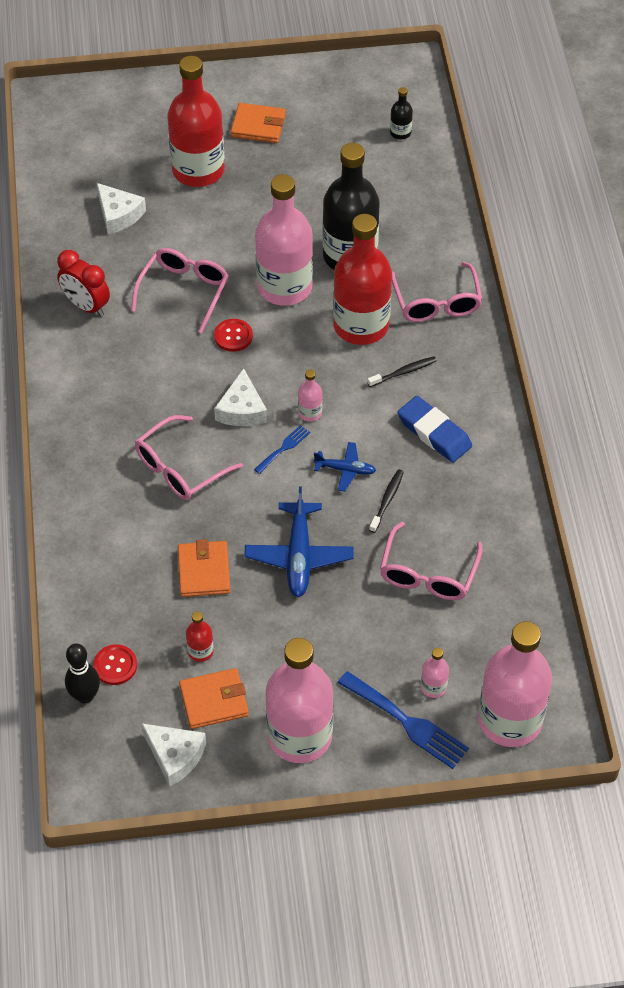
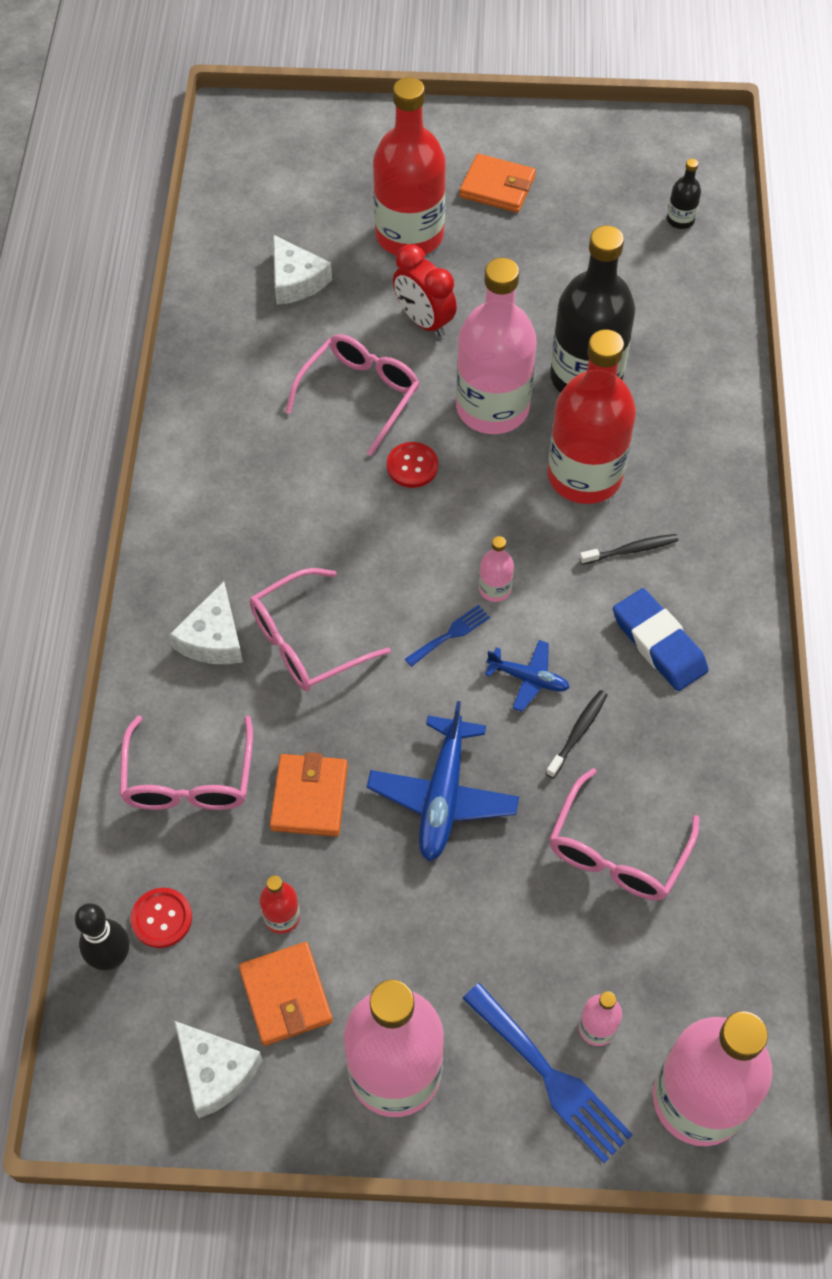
camera: 10 degrees right, 5 degrees up
(86, 306) = (229, 397): red clock -> red clock (424, 321)
(214, 700) = (286, 995): orange wallet -> orange wallet turned 75 degrees clockwise
(242, 409) = (404, 570): white cheese -> white cheese (213, 638)
(436, 302) = (691, 457): pink glasses -> pink glasses (189, 778)

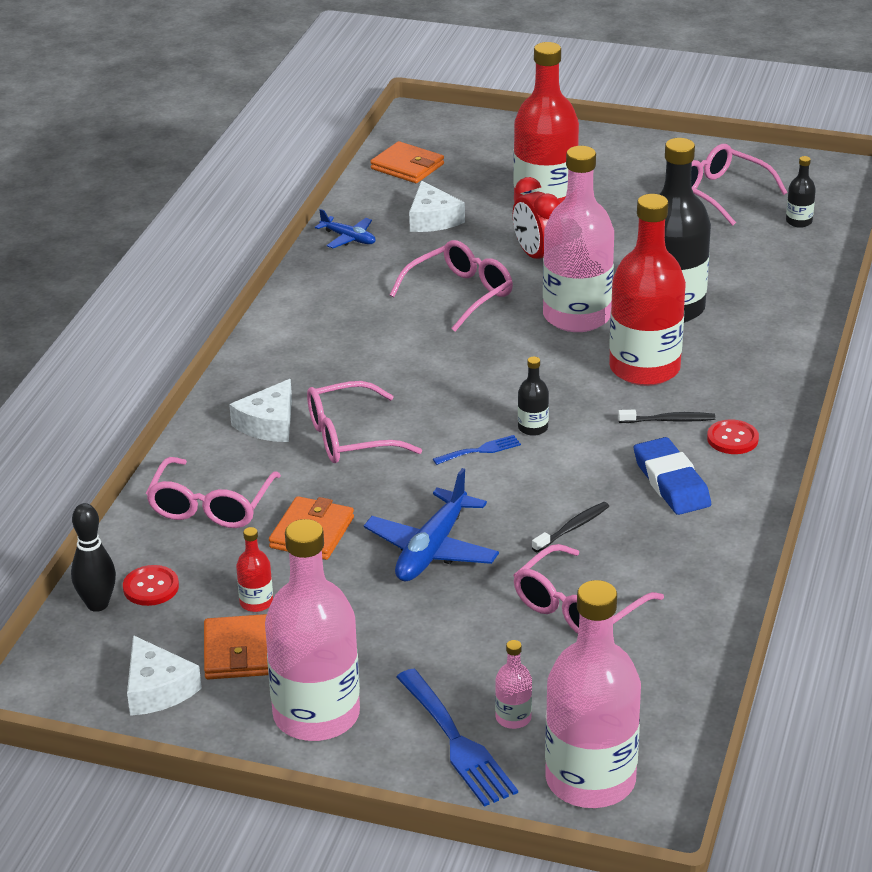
camera: 15 degrees right, 25 degrees down
(412, 466) = (489, 343): red button -> red button (732, 439)
(495, 589) = (533, 428): pink bottle -> black bottle
(497, 187) = (637, 183): orange wallet -> orange wallet (407, 166)
(528, 678) = (541, 487): blue plane -> blue plane (348, 238)
(589, 190) = (720, 194): none -> pink glasses

